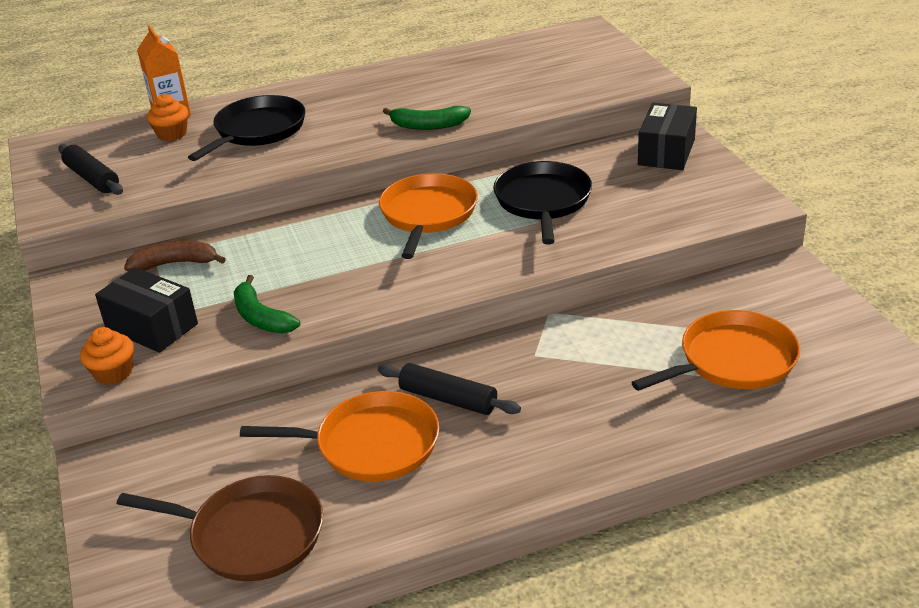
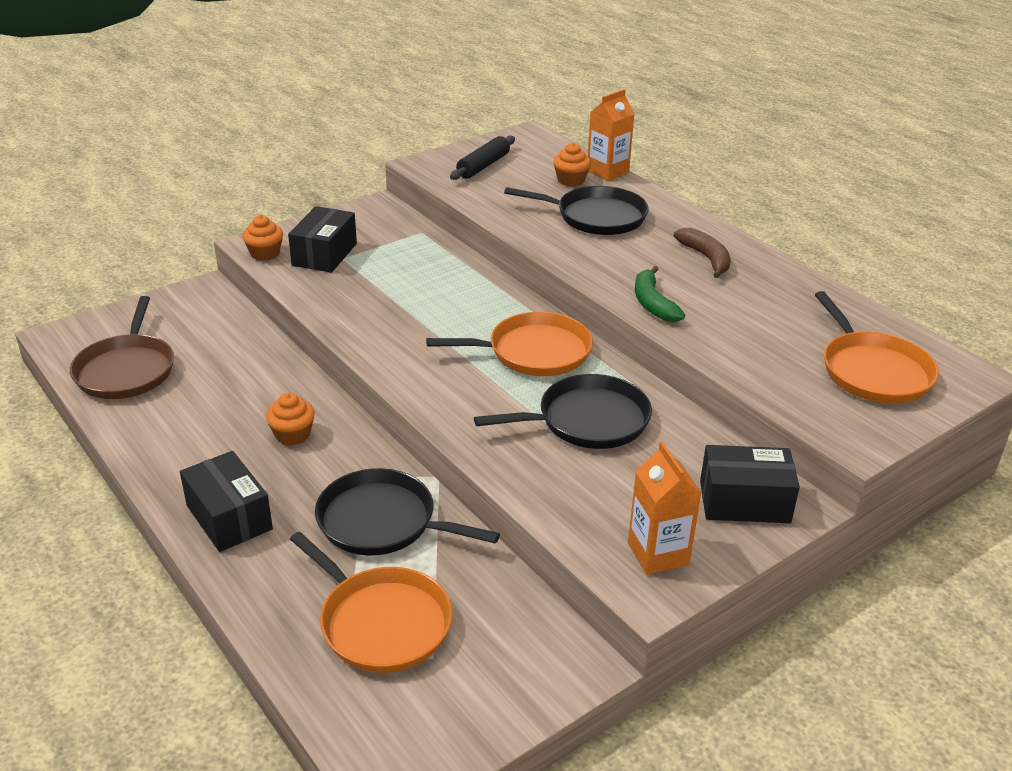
camera: 70 degrees right, 0 degrees up
(175, 263) = (413, 243): brown banana -> brown banana (706, 258)
(261, 317) = (345, 298): green banana -> none
(371, 444) = (229, 404): orange pan -> orange pan (872, 371)
(448, 399) = (292, 435): black rolling pin -> orange cupcake
(568, 448) = (229, 517): none -> black box
(603, 349) = (383, 522): none -> black pan
(716, 195) = (658, 554): none -> orange carton

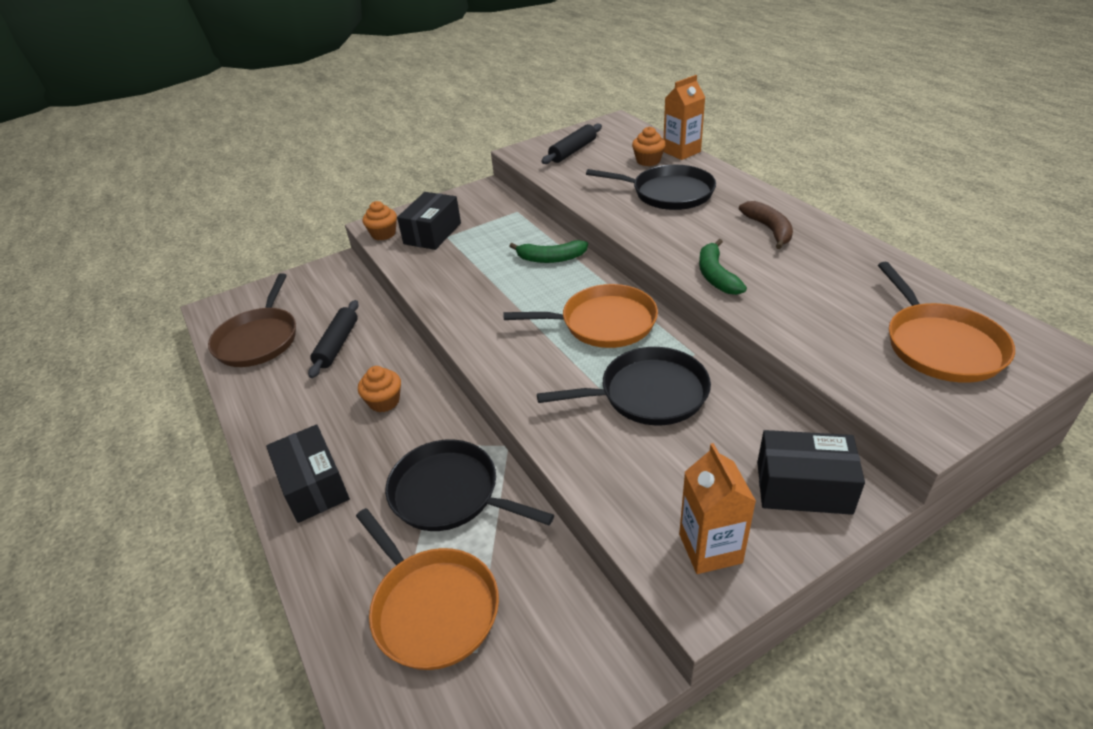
camera: 10 degrees right, 5 degrees up
(225, 376) = (337, 344): none -> black rolling pin
(468, 285) = (551, 258): none -> green banana

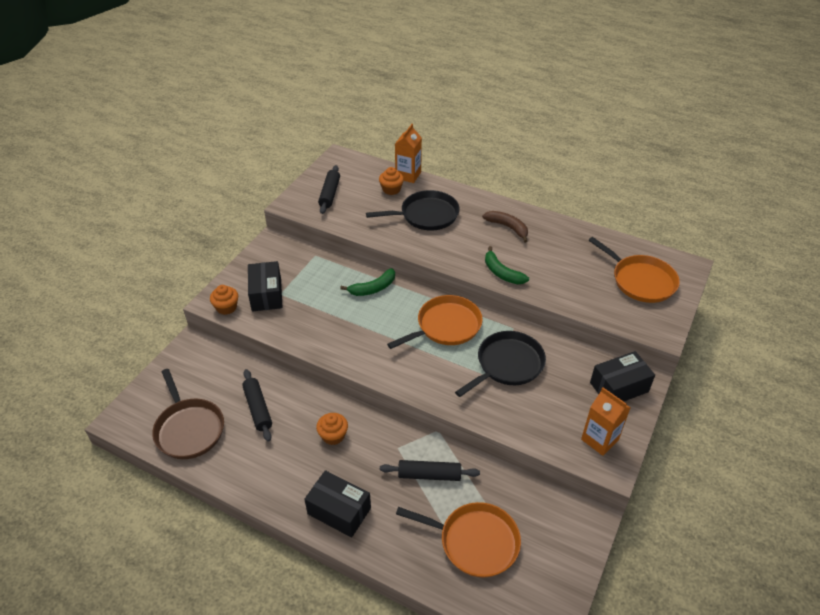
camera: 35 degrees left, 5 degrees up
(450, 493) = (429, 475): black pan -> black rolling pin

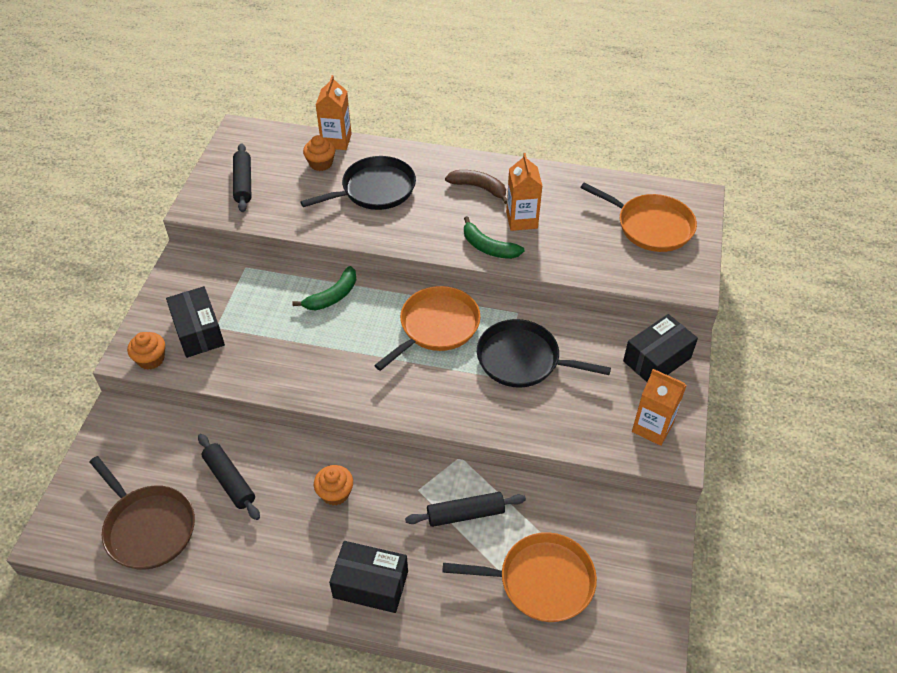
camera: 15 degrees left, 5 degrees up
(507, 364) = (523, 359): black pan -> black pan turned 105 degrees counterclockwise
(535, 257) = (521, 220): none -> orange carton

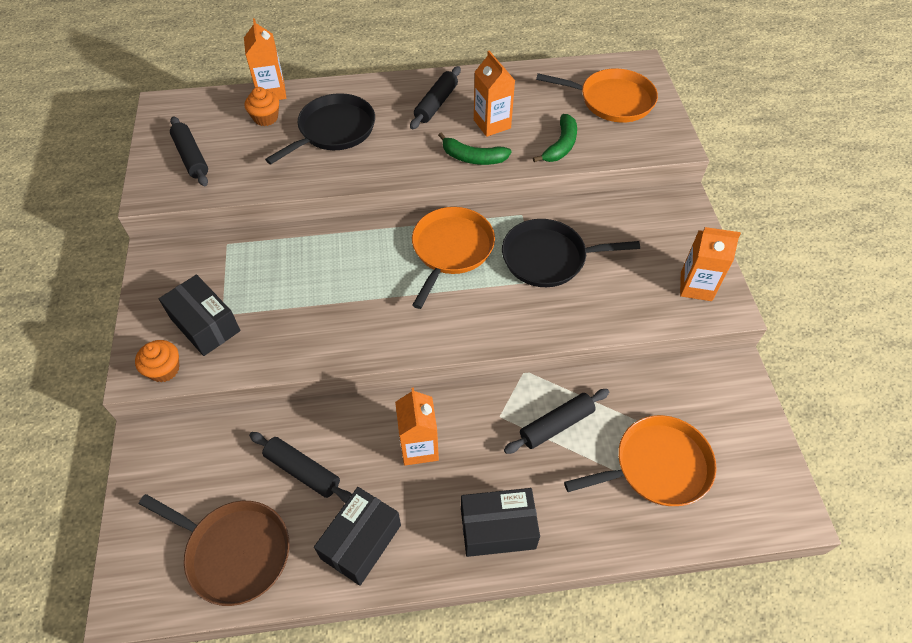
camera: 20 degrees left, 5 degrees up
(333, 296) = (333, 248): green banana -> green banana (561, 145)
(335, 493) = (419, 447): orange cupcake -> orange carton
(479, 188) = (436, 104): brown banana -> black rolling pin
(657, 359) = (668, 222): black box -> black box (361, 541)

